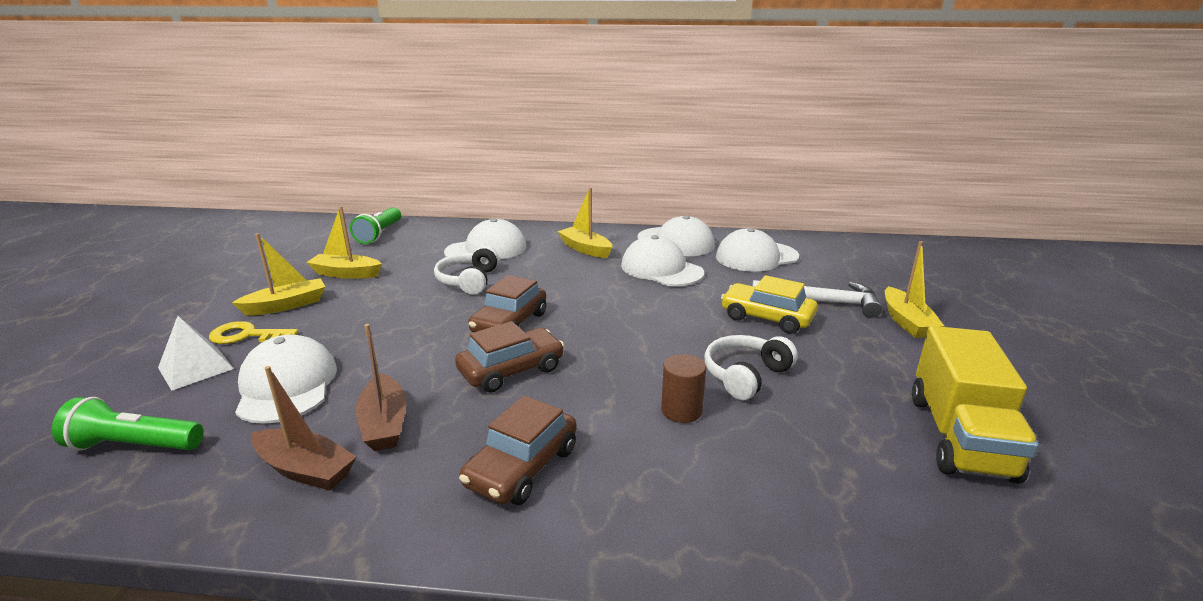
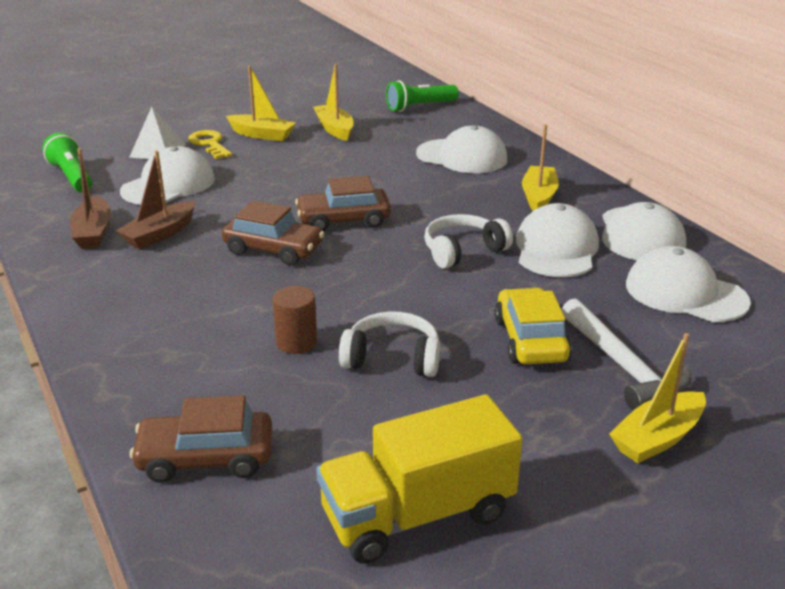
camera: 55 degrees right, 5 degrees up
(468, 281) = (391, 175): white headphones -> white headphones (463, 251)
(522, 467) = (159, 301): brown car -> brown car (206, 458)

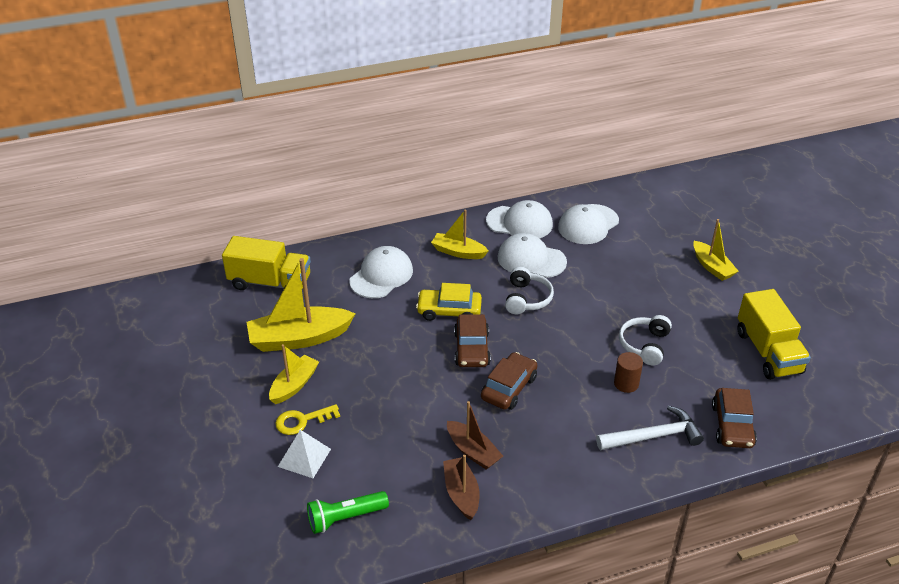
camera: 80 degrees left, 10 degrees up
(93, 233) = (461, 493): brown boat -> brown boat turned 105 degrees counterclockwise
(168, 185) = (383, 448): white cap -> none
(334, 129) = (299, 338): yellow boat -> yellow boat, size x1.68
(420, 107) = (270, 283): green flashlight -> yellow truck
(463, 251) = (527, 299): white headphones -> white headphones turned 150 degrees counterclockwise
(530, 340) = (629, 290): yellow car -> yellow car (449, 311)
(623, 366) = (655, 263): white hammer -> white hammer (653, 436)

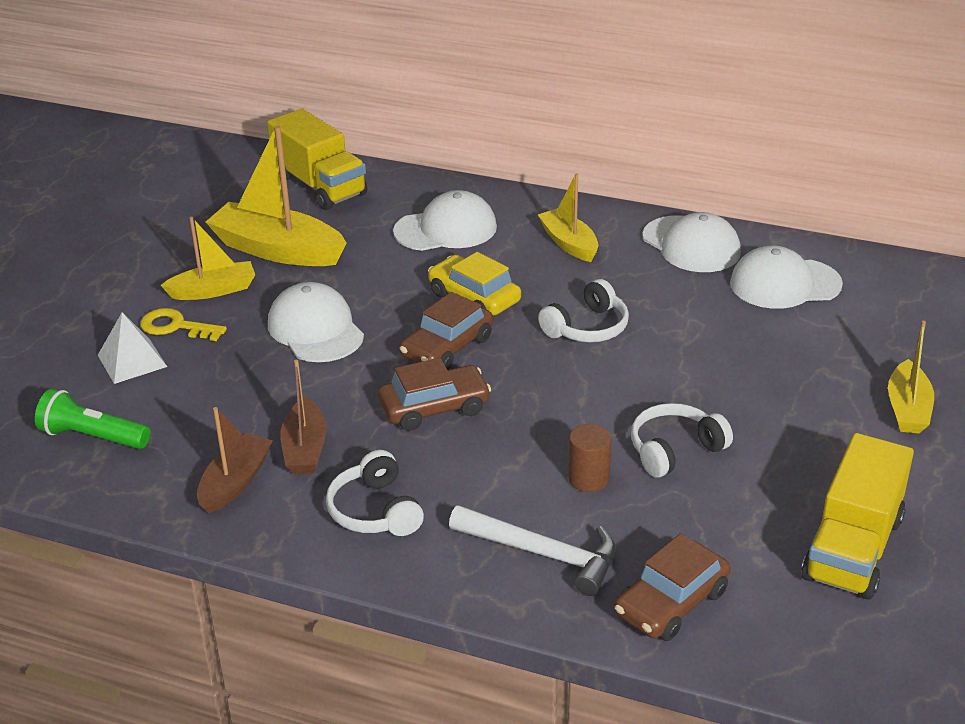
camera: 40 degrees right, 5 degrees down
(531, 259) = (651, 289): white cap -> white cap (315, 329)
(551, 463) = (375, 511): none -> white headphones

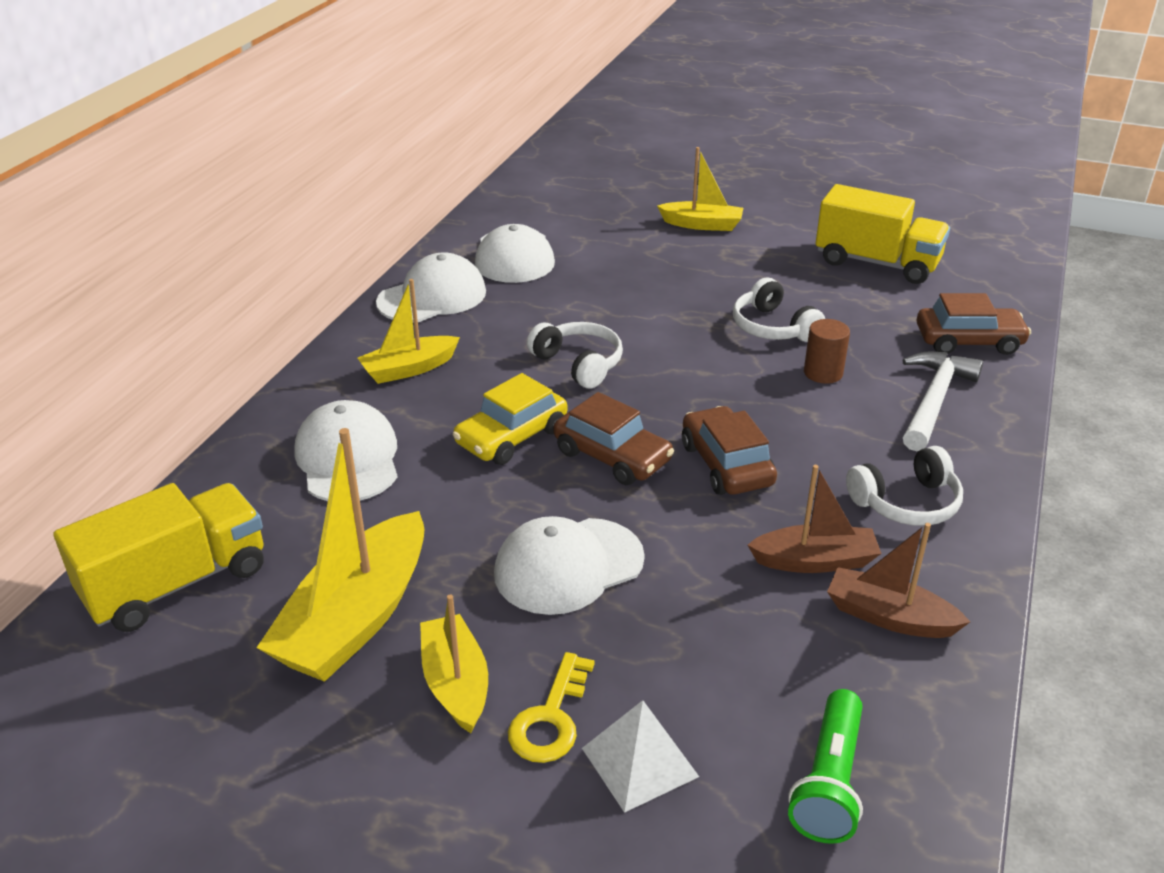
camera: 90 degrees left, 0 degrees up
(671, 603) = (968, 341): brown car -> brown car turned 45 degrees counterclockwise

